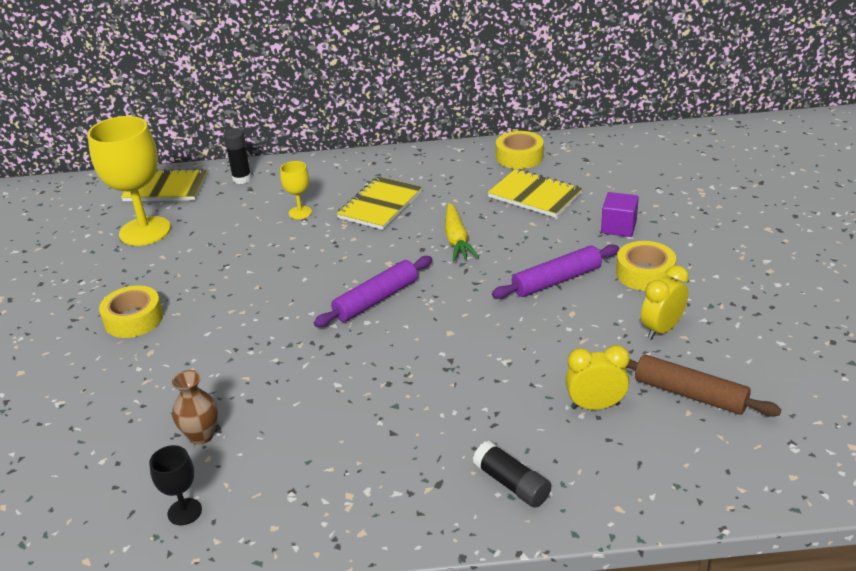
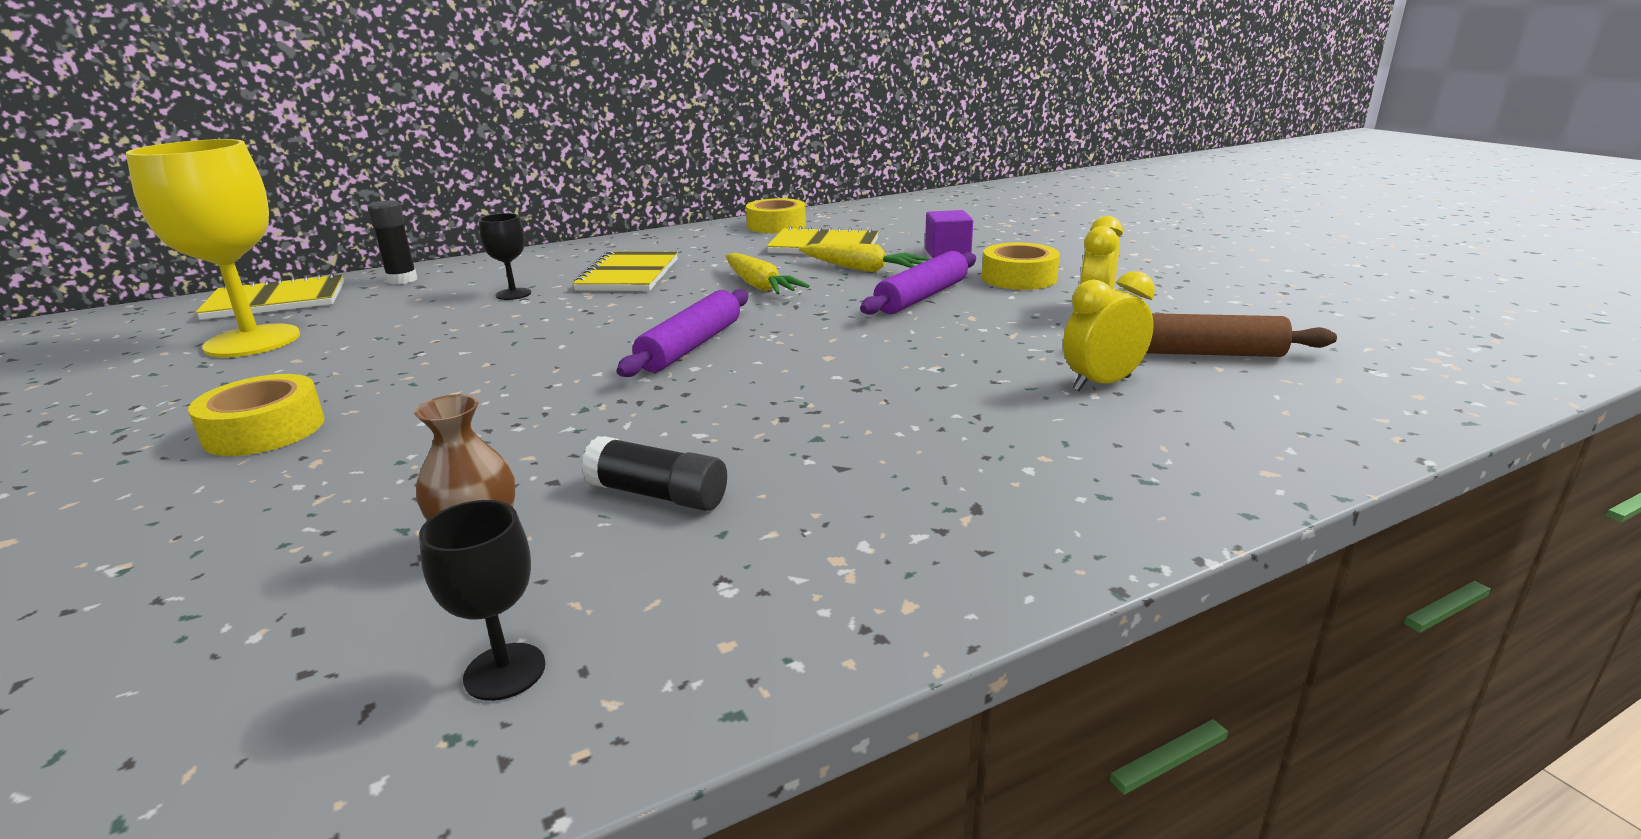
camera: 25 degrees left, 10 degrees down
(300, 212) = (513, 294): yellow goblet -> black goblet
(512, 484) = (1088, 482): black glue stick -> black glue stick (658, 495)
(540, 234) = (861, 269): none -> yellow carrot

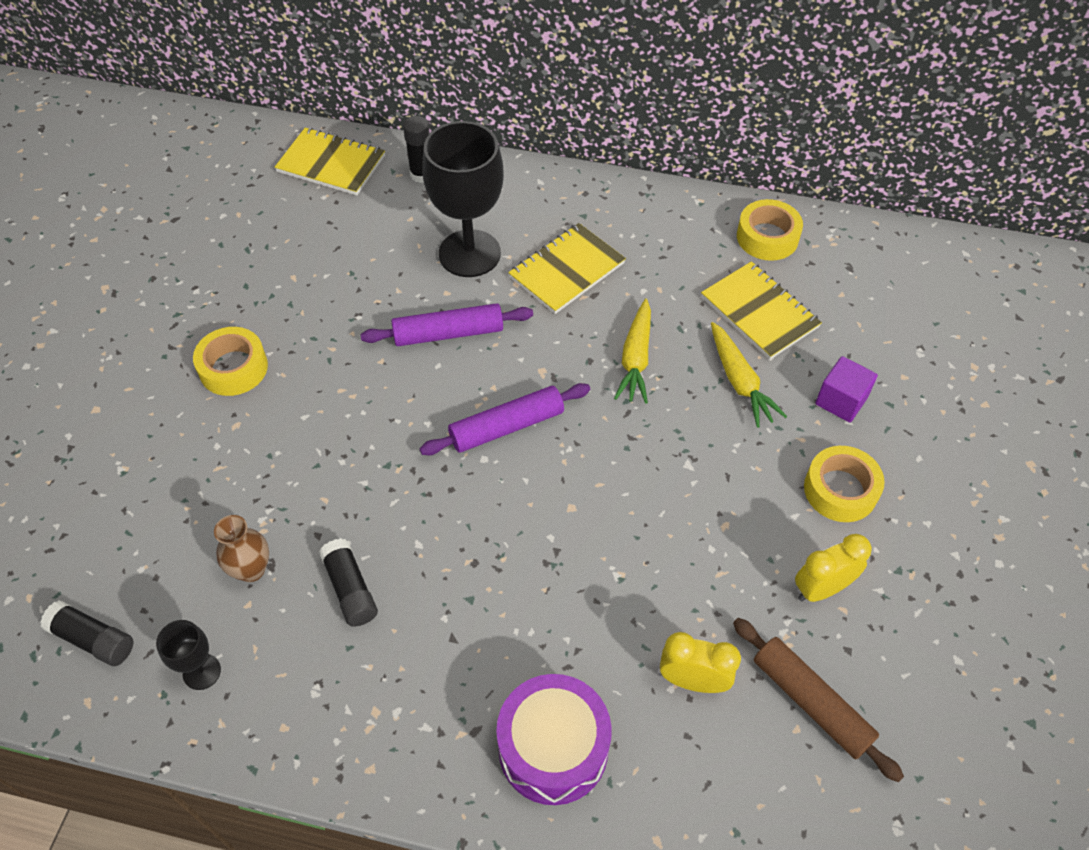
camera: 40 degrees right, 30 degrees up
(209, 761) = (93, 639): none -> black glue stick
(253, 341) = (286, 229): yellow goblet -> none
(513, 294) = (469, 253): black goblet -> black goblet, size x2.15
(921, 297) = (728, 465): purple rolling pin -> purple rolling pin (448, 333)
(1072, 475) = (553, 748): none -> purple drum

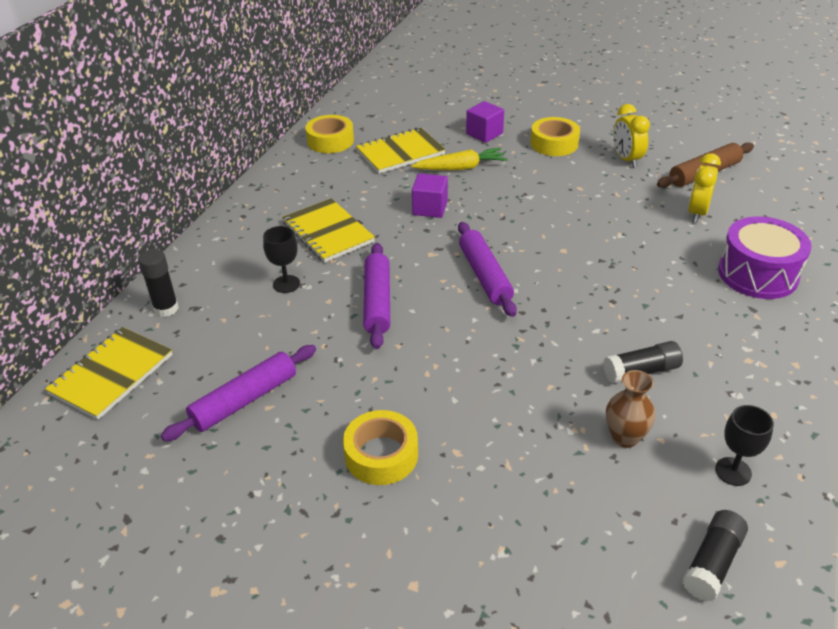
camera: 80 degrees left, 15 degrees down
(301, 258) = (244, 400): none -> purple rolling pin
(469, 253) = (286, 284): black goblet -> black goblet, size x0.46
(636, 359) = (430, 208): yellow carrot -> purple cube

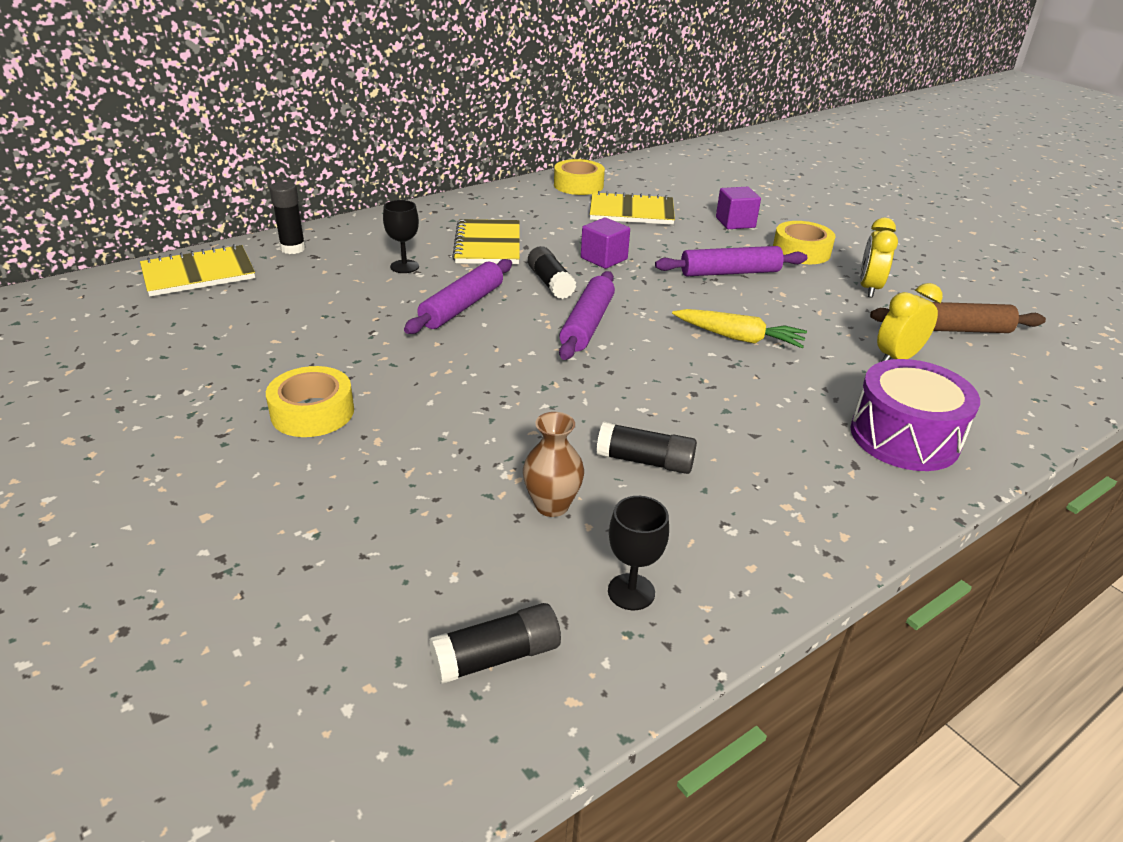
camera: 30 degrees right, 5 degrees down
(244, 400) = (264, 328): purple rolling pin -> purple rolling pin (729, 272)
(417, 249) = (550, 283): none -> black glue stick
(461, 168) = (675, 240): yellow carrot -> yellow carrot (739, 338)

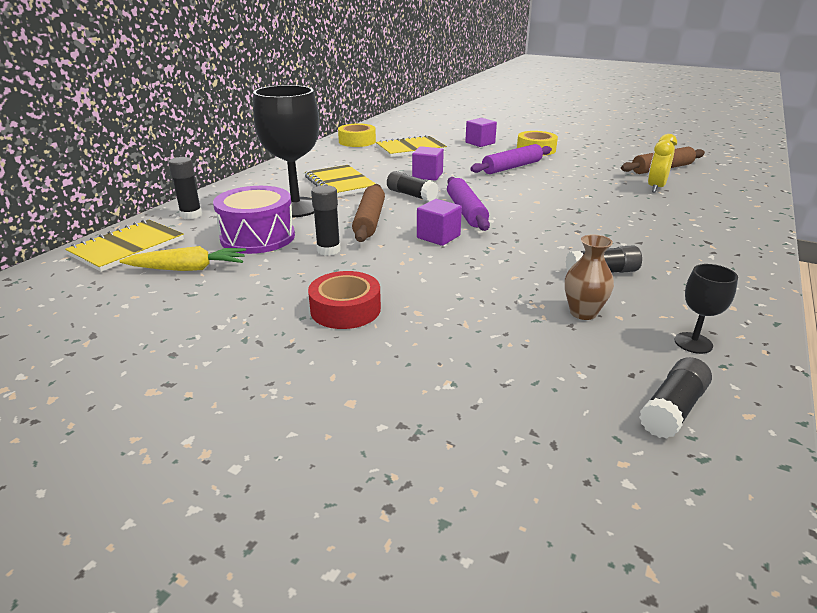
camera: 25 degrees left, 5 degrees down
(312, 412) = (345, 309): yellow tape -> red tape
(376, 333) = (328, 250): none -> black glue stick
(404, 266) = (296, 207): black goblet -> black goblet, size x2.15
(462, 306) = (369, 220): purple rolling pin -> brown rolling pin
(512, 351) = (438, 237): none -> purple cube
(739, 338) = (563, 197): yellow carrot -> yellow carrot (188, 269)
(869, 288) = (595, 159): yellow clock -> none
(904, 437) = (711, 222): purple drum -> purple drum (258, 237)

